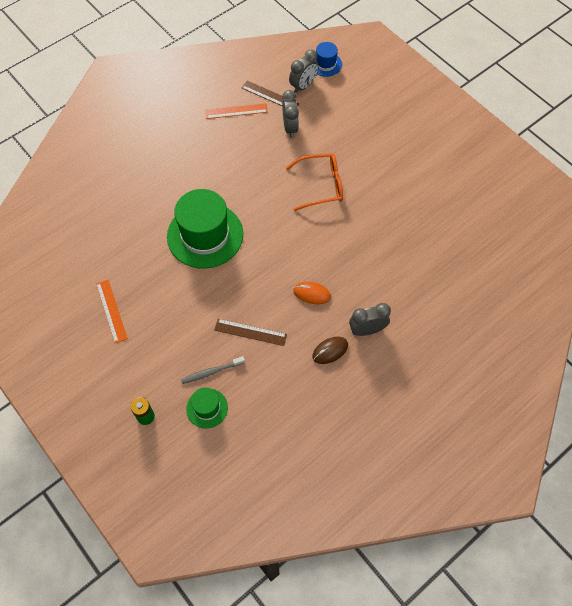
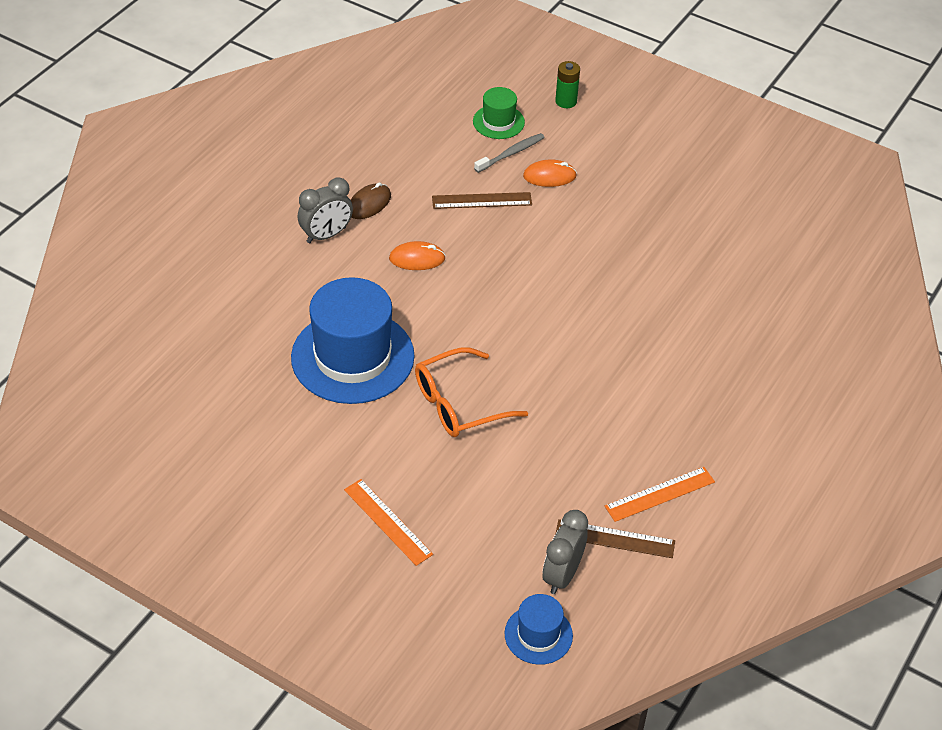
camera: 160 degrees right, 15 degrees down
(111, 311) = (674, 184): orange ruler -> orange ruler (388, 521)
(193, 342) = (549, 176): none -> orange mouse
(205, 235) = (603, 294): green hat -> none
(290, 128) = (551, 487): grey clock -> none
(373, 231) = (352, 357): none -> blue hat

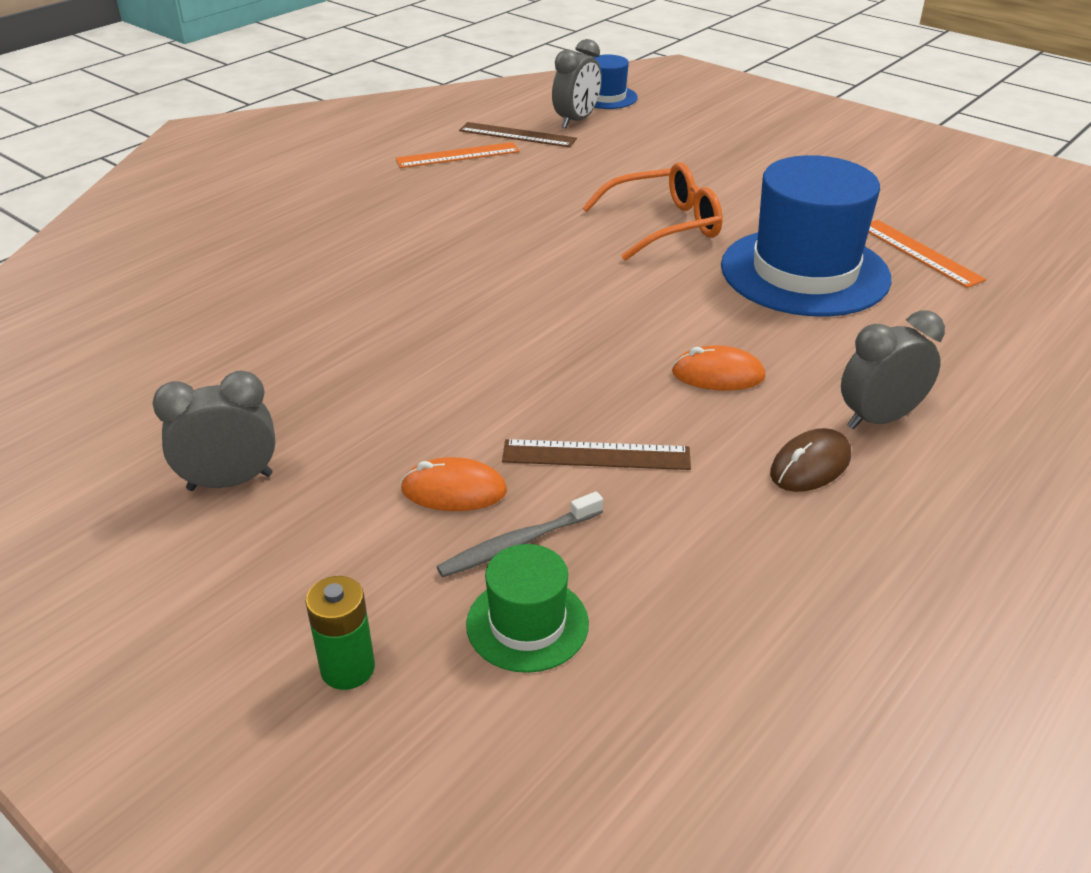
camera: 170 degrees left, 10 degrees down
(388, 521) = (745, 155): orange ruler -> orange ruler (919, 253)
(662, 172) = (230, 482): none -> grey clock

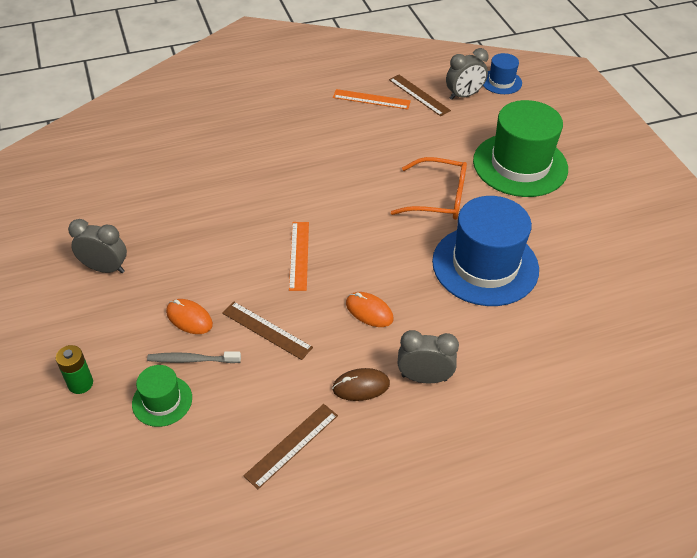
camera: 30 degrees right, 10 degrees up
(724, 164) = (520, 165): none -> green hat
(801, 584) = (292, 445): none -> brown ruler
(919, 253) = (570, 281): orange ruler -> orange ruler (299, 255)

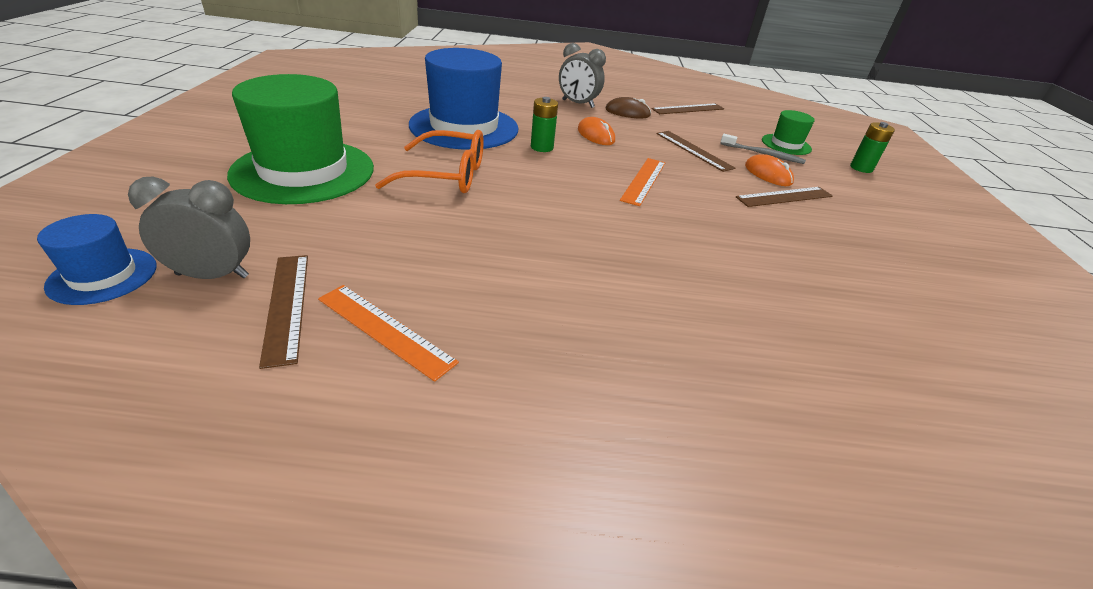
camera: 160 degrees left, 10 degrees down
(105, 268) = (876, 232): grey clock -> none
(177, 286) = (784, 197): none -> brown ruler
(402, 265) = (542, 147): none -> green battery
(438, 198) = (446, 175): orange glasses -> orange glasses turned 150 degrees clockwise

